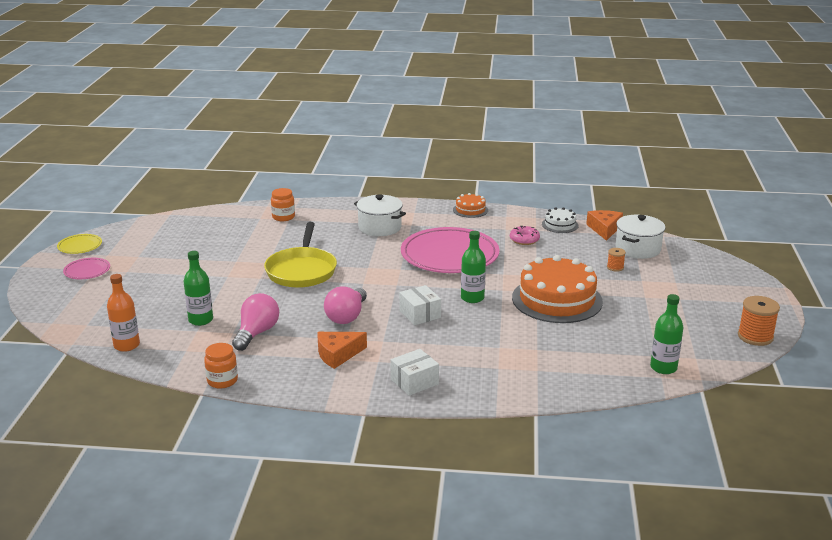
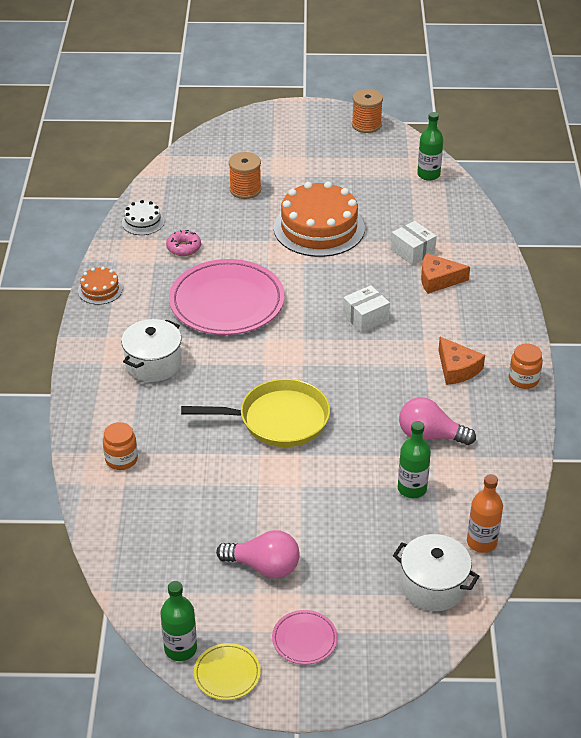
camera: 95 degrees left, 15 degrees up
(222, 381) = (527, 446): orange jar -> orange jar (523, 379)
(347, 316) = (380, 370): pink light bulb -> pink light bulb (264, 566)
(414, 382) = (491, 314): white box -> white box (412, 251)
(472, 298) = (324, 283): green bottle -> green bottle (180, 649)
(604, 229) = (154, 192): orange cheese -> orange cheese (438, 280)
(615, 267) = (245, 190): orange spool -> orange spool, size x1.82
(638, 249) = (201, 173): white pot -> white pot (433, 586)

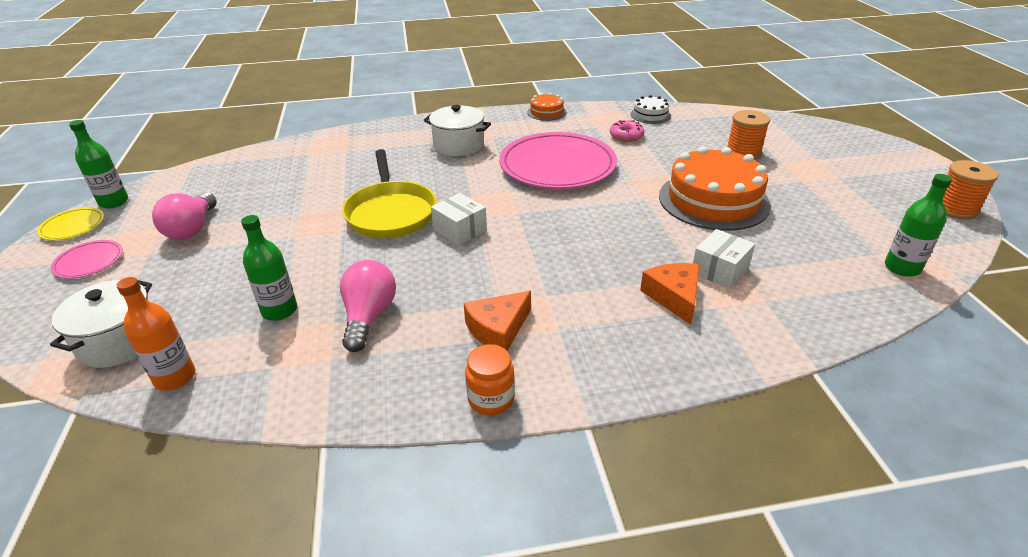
camera: 80 degrees right, 5 degrees down
(121, 459) = (338, 149): orange jar -> none
(365, 317) = (570, 248): white box -> white box (460, 230)

